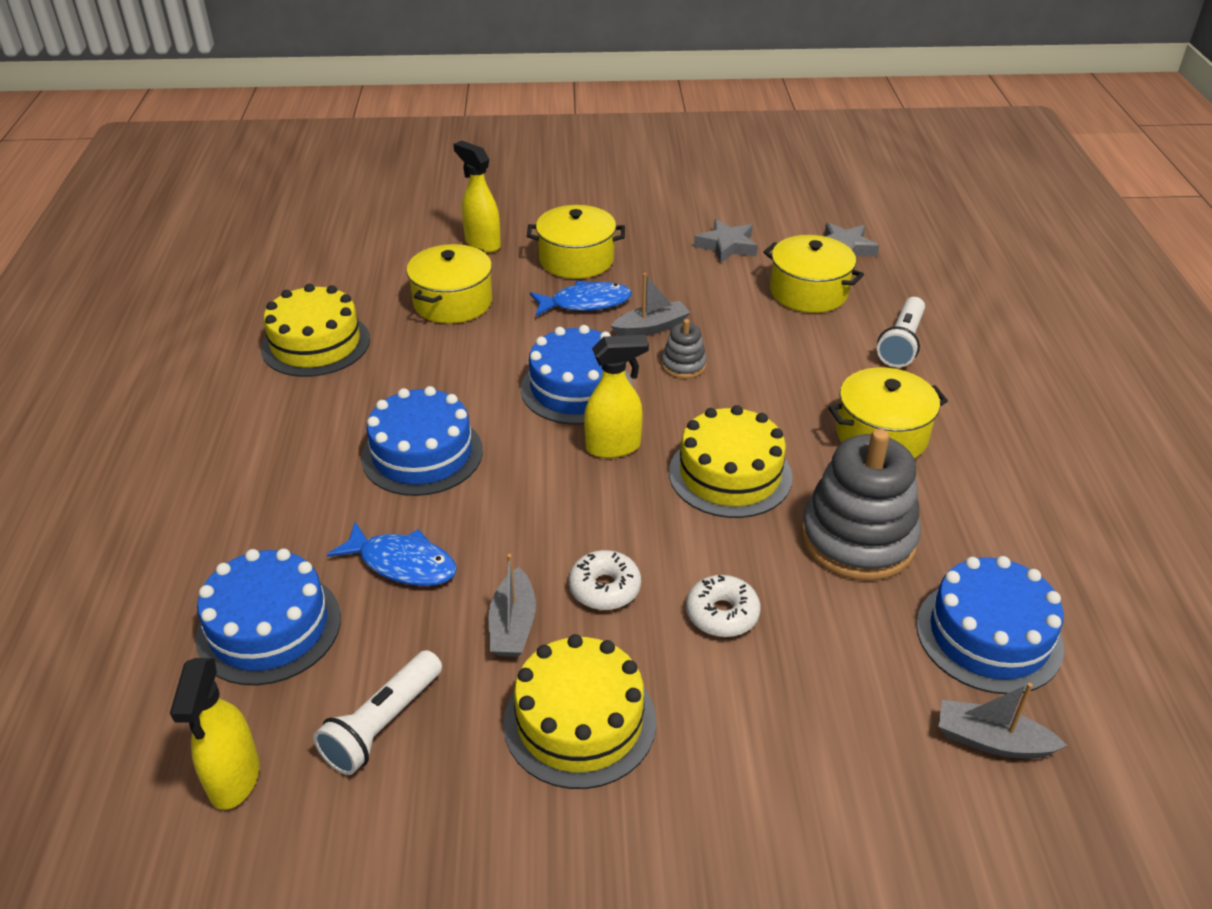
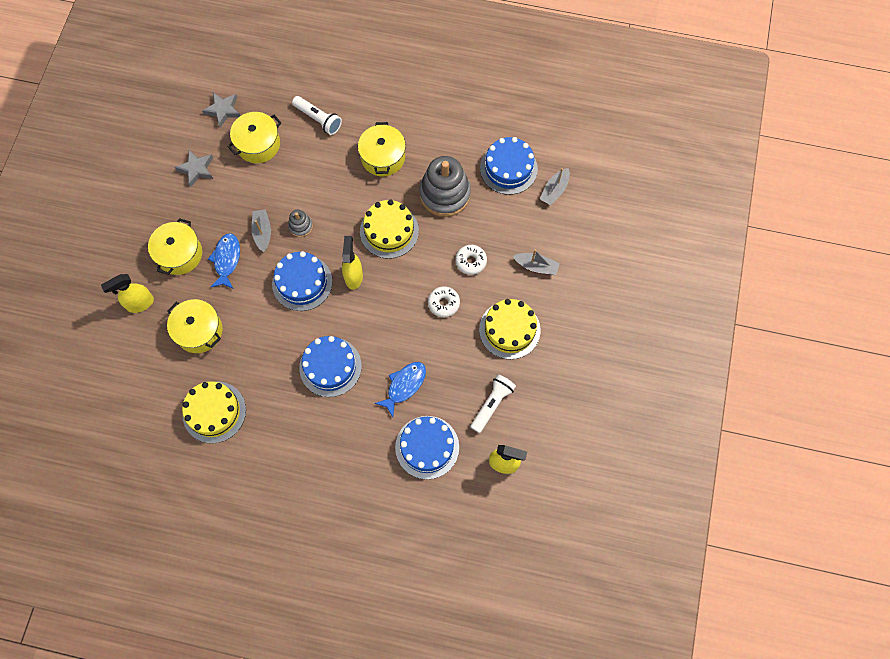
camera: 75 degrees left, 30 degrees up
(383, 724) = (492, 404): white flashlight -> white flashlight turned 105 degrees counterclockwise
(513, 625) = (454, 345): grey boat -> grey boat (536, 266)

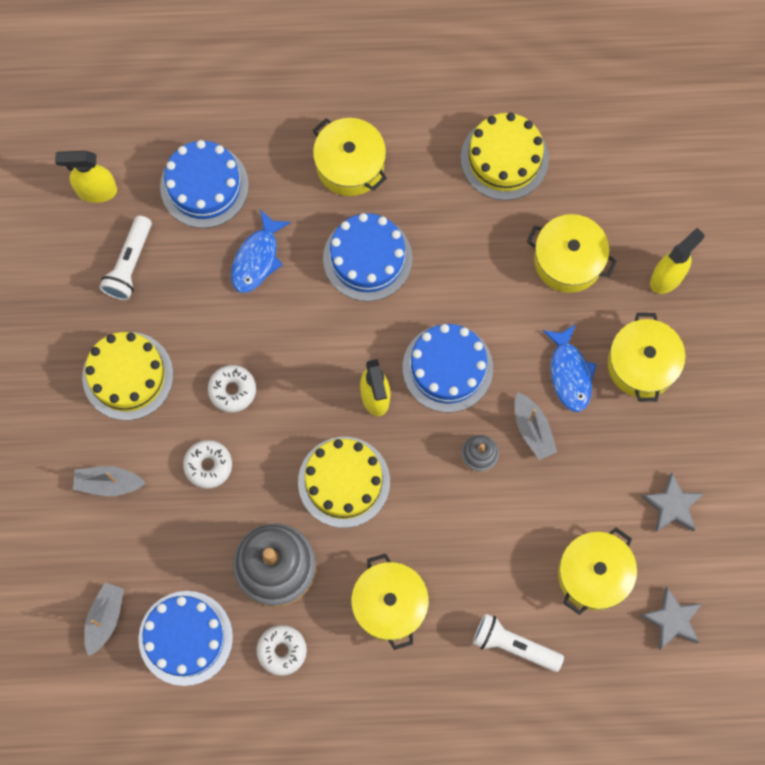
camera: 165 degrees right, 5 degrees up
(321, 435) = (350, 165): none -> yellow pot
(453, 148) = (282, 650): none -> white donut

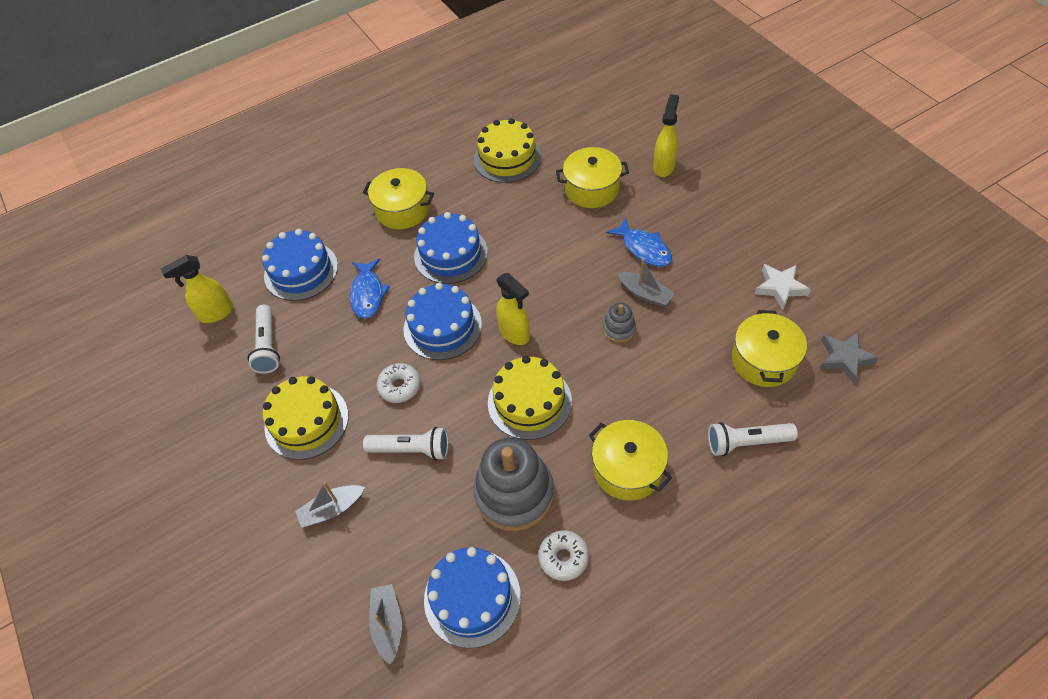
camera: 25 degrees left, 20 degrees down
(208, 465) = (411, 449): white donut -> white flashlight
(447, 368) = (555, 289): blue cake -> blue cake (442, 327)
(642, 364) = (688, 219): yellow pot -> none
(672, 505) = (780, 288): grey star -> white star

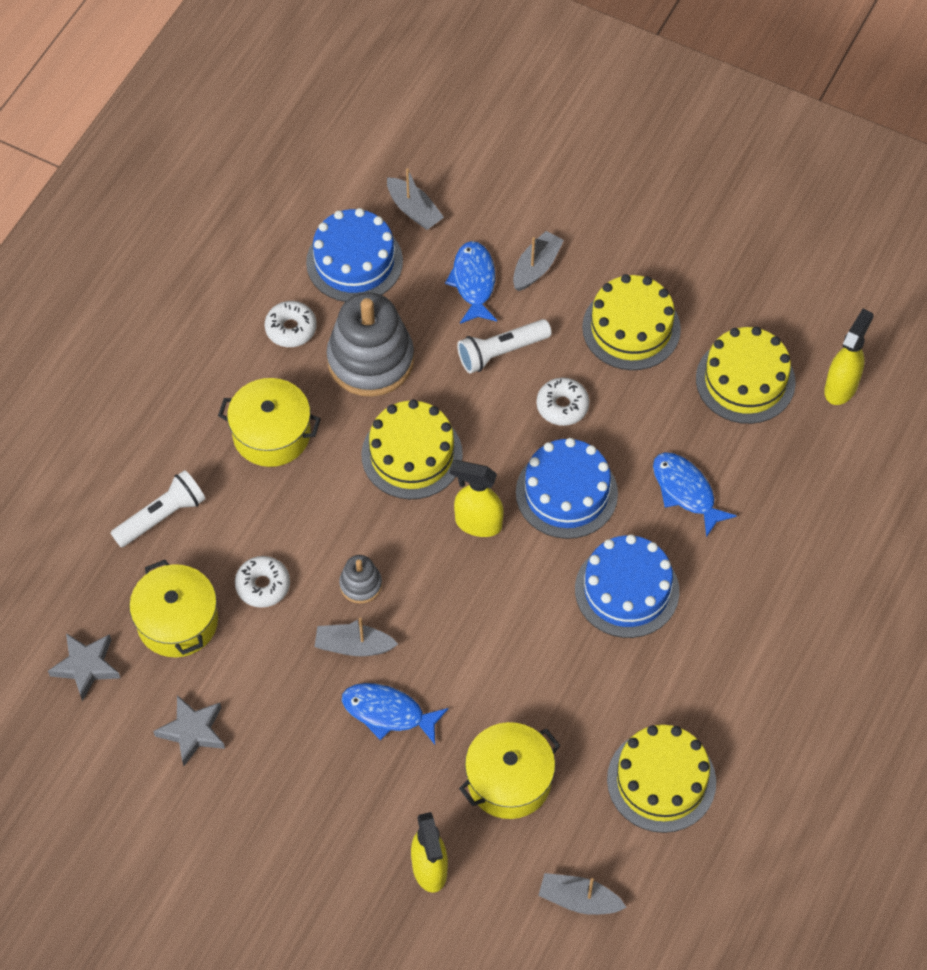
camera: 145 degrees right, 5 degrees up
(268, 346) = (745, 380): white flashlight -> yellow cake
(301, 271) = (792, 482): blue cake -> none
(389, 522) = (473, 282): none -> blue fish
(402, 209) = (740, 626): yellow pot -> none
(590, 126) = (579, 900): none -> grey boat
(689, 358) = (263, 585): none -> white donut
(780, 288) = (192, 732): white star -> grey star

